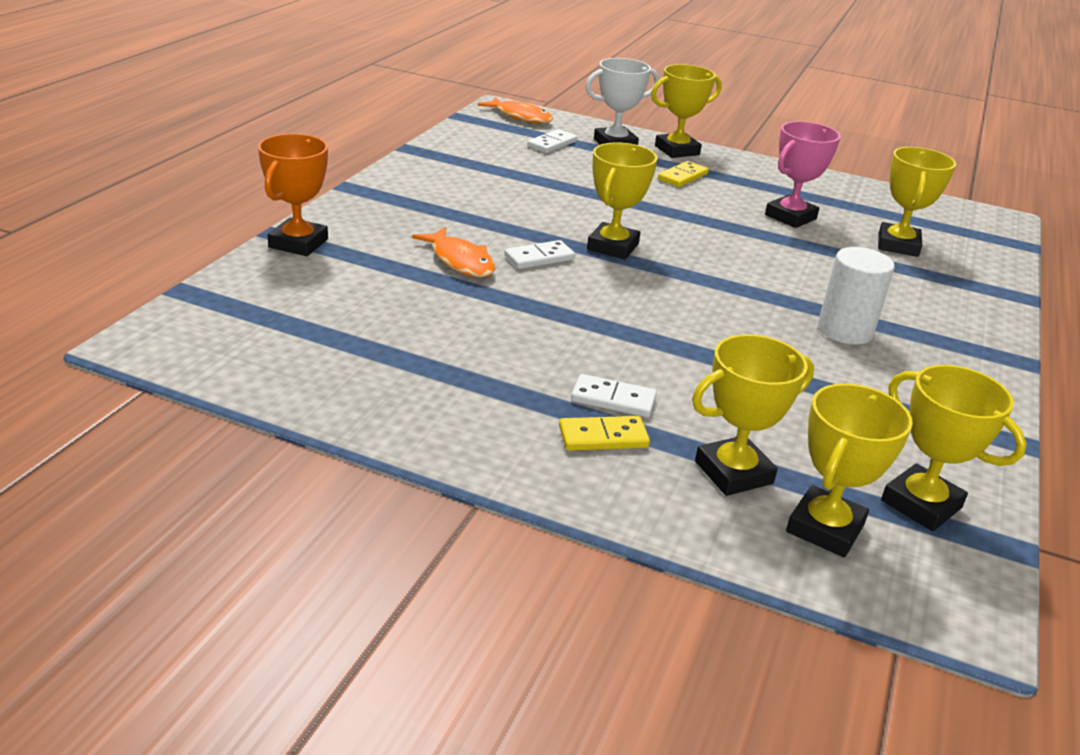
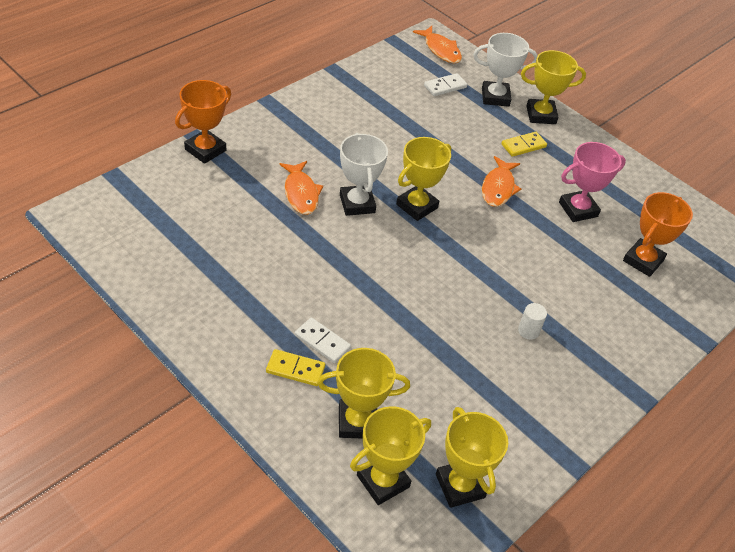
camera: 20 degrees right, 15 degrees up
(539, 258) = (357, 204): white domino -> white trophy
(689, 215) = (498, 188): none -> orange fish
(845, 330) = (528, 331): white cylinder -> white cylinder, size x0.54
(897, 245) = (643, 260): yellow trophy -> orange trophy

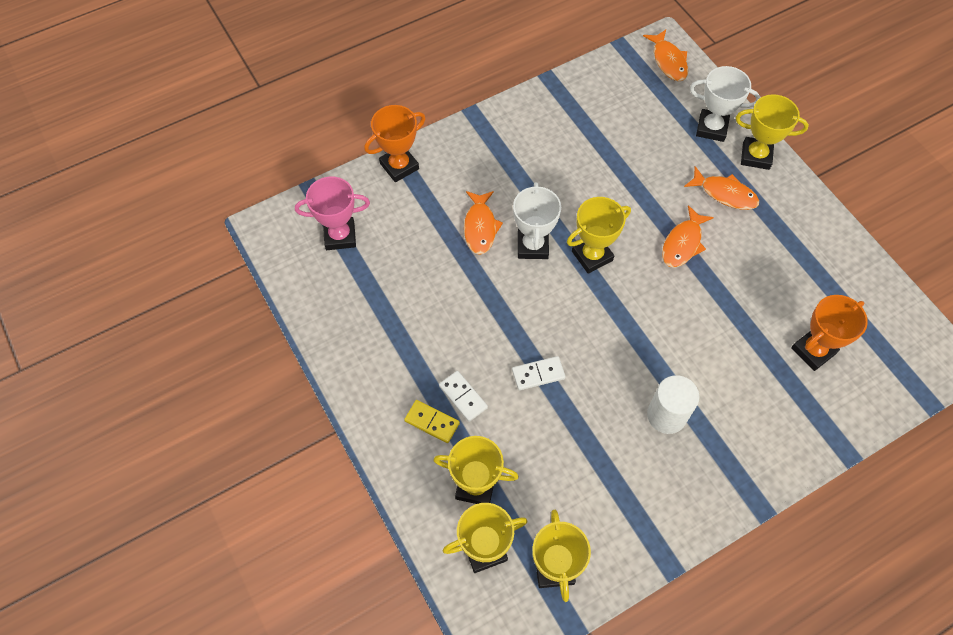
camera: 20 degrees right, 15 degrees up
(445, 86) = (660, 110): white domino -> white domino (538, 374)
(523, 146) = (725, 194): yellow domino -> orange fish
(528, 331) = (666, 415): white cylinder -> white cylinder, size x1.85
(578, 209) = (761, 279): pink trophy -> pink trophy (340, 236)

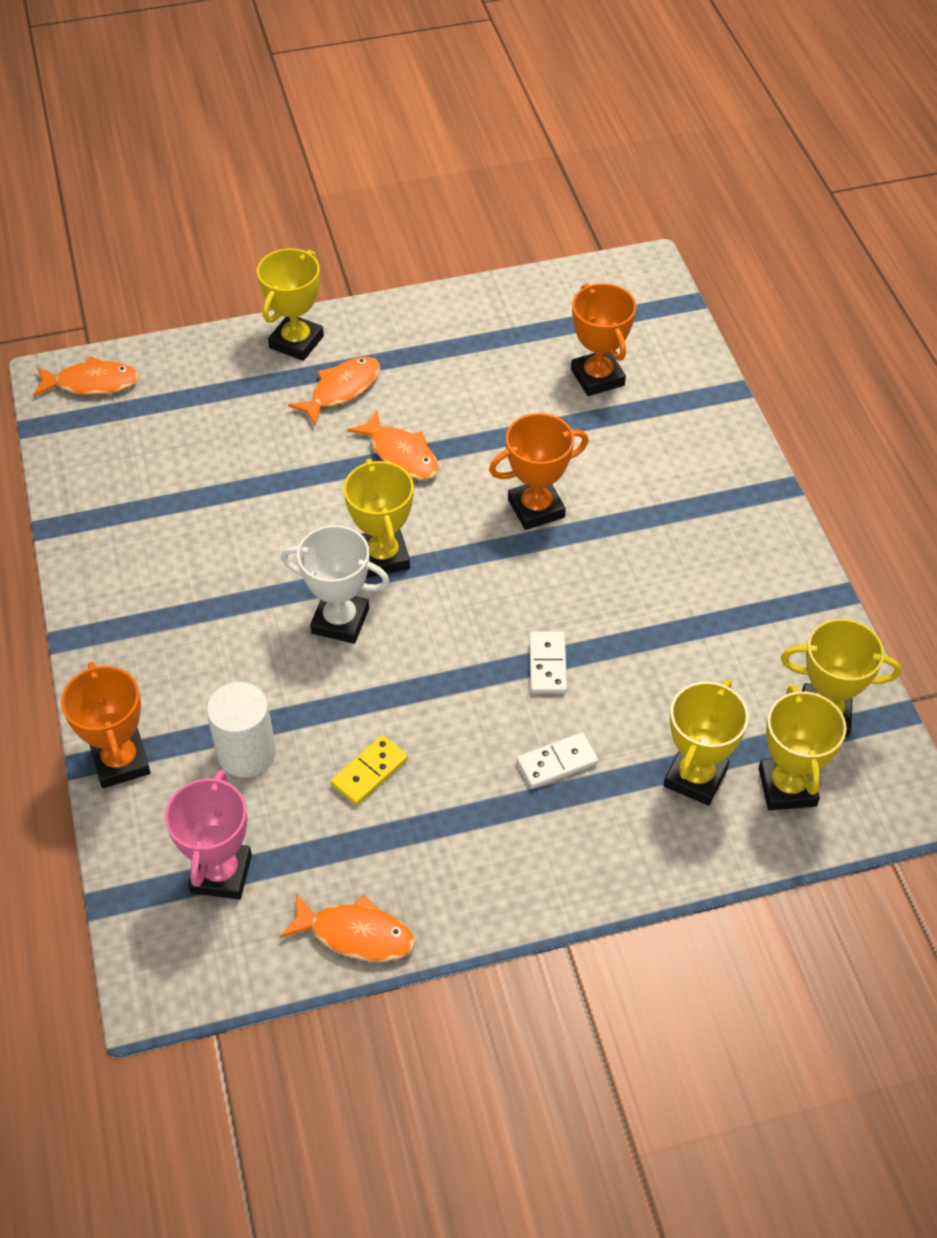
camera: 75 degrees left, 10 degrees down
(432, 422) = (586, 810): yellow domino -> yellow domino (369, 772)
(480, 227) = (282, 678): orange fish -> orange fish (356, 934)
(666, 415) = (645, 542): white cylinder -> white cylinder (246, 753)
(669, 337) = (536, 508): none -> orange trophy
(711, 128) = (230, 372): white trophy -> none

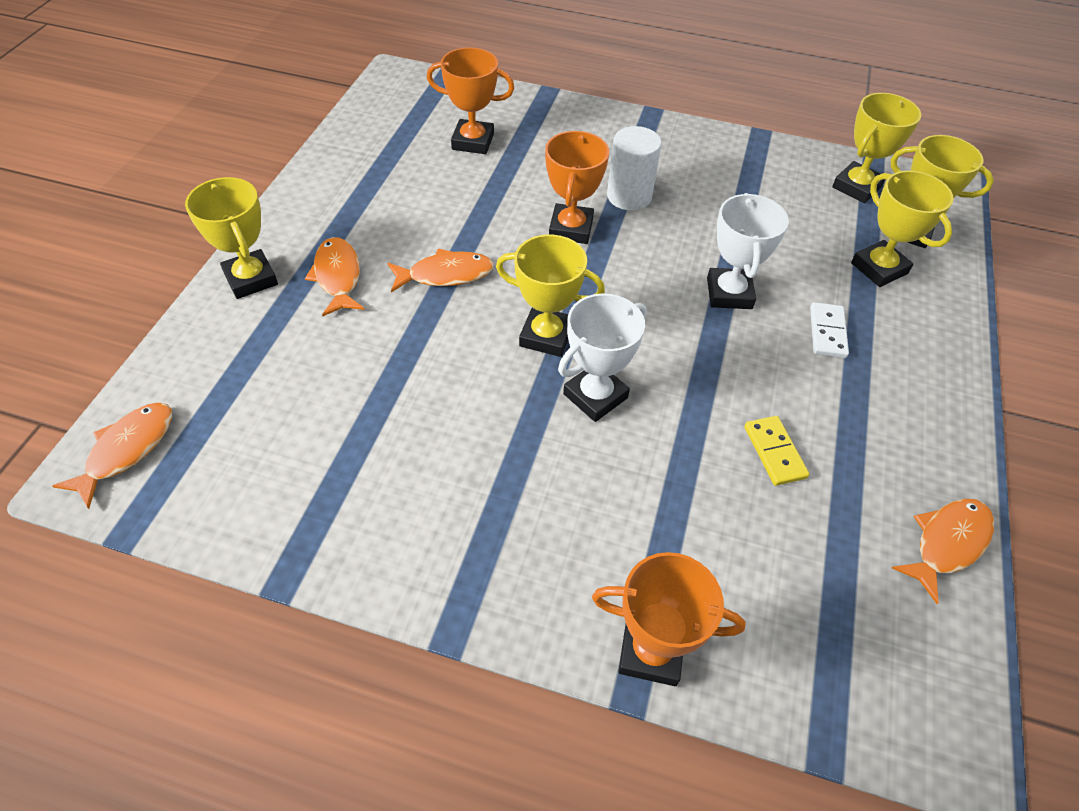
camera: 60 degrees left, 0 degrees up
(221, 873) = (835, 622): pink trophy -> none
(246, 753) = (702, 534): white cylinder -> white cylinder (629, 196)
(548, 664) = (729, 293): white domino -> white trophy

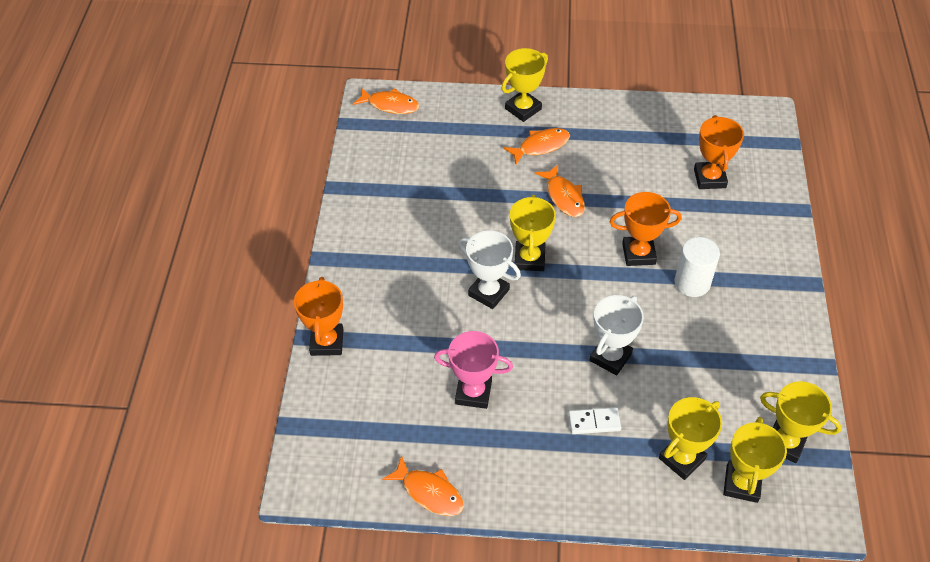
camera: 80 degrees right, 0 degrees up
(729, 293) = (610, 357): white trophy -> white trophy turned 45 degrees counterclockwise
(774, 452) = (473, 393): yellow domino -> pink trophy

